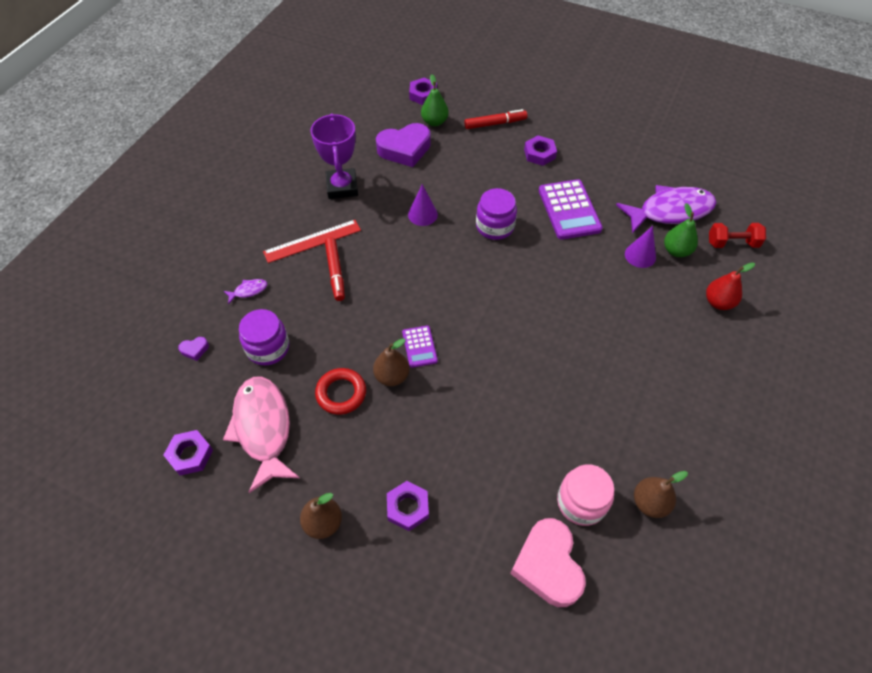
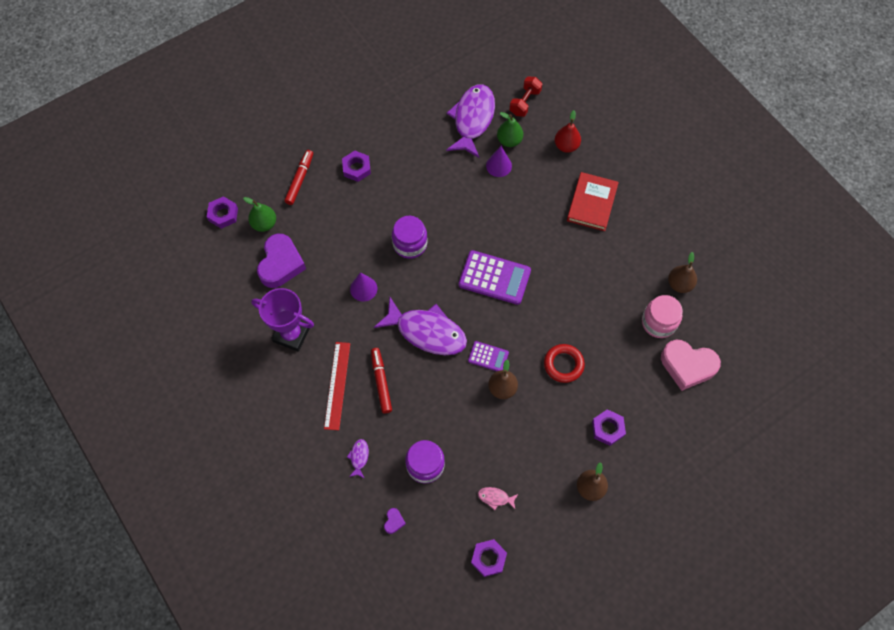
camera: 60 degrees left, 10 degrees up
(263, 429) = (495, 498): pink fish -> pink fish, size x0.40
(335, 272) = (381, 382): red marker -> red marker turned 120 degrees counterclockwise
(341, 393) = (496, 430): red ring -> red ring (563, 364)
(412, 282) = (427, 332): none -> purple fish
(569, 210) = (427, 184): purple calculator -> purple calculator (494, 278)
(672, 358) = (591, 203): none -> red book

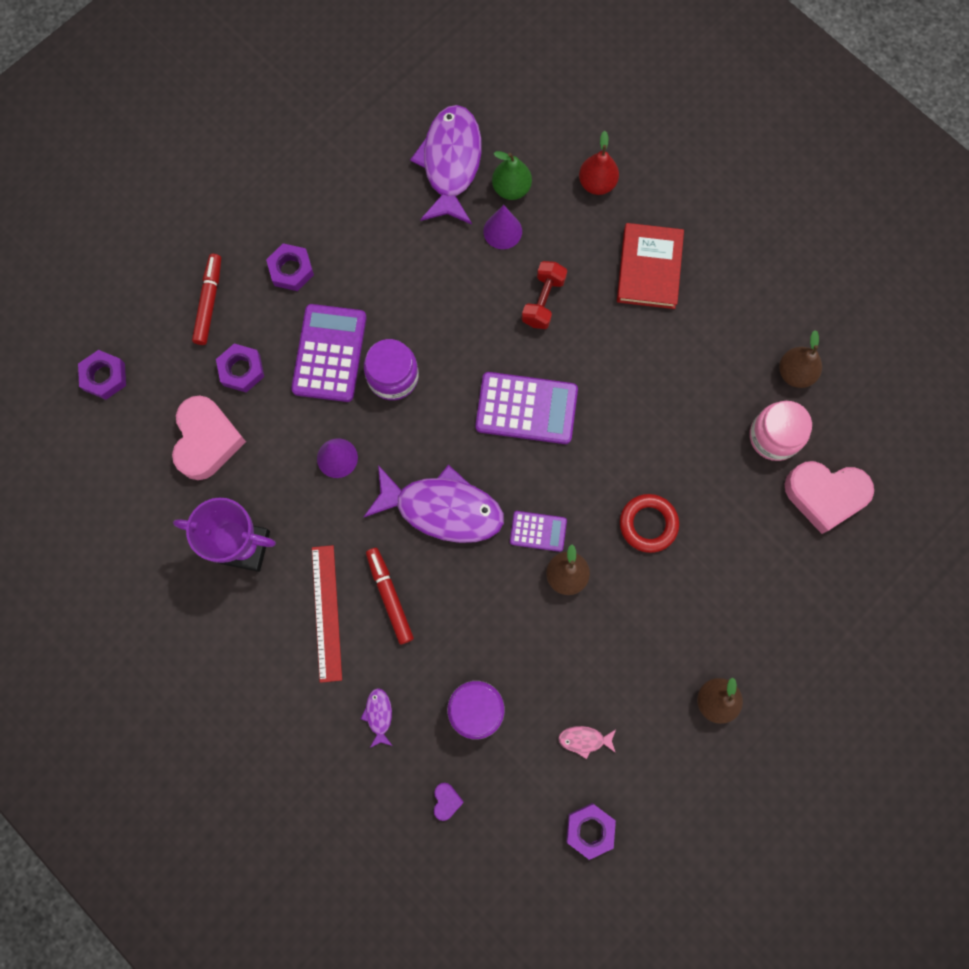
camera: 10 degrees left, 10 degrees up
(264, 224) = (169, 381): green pear -> none
(281, 264) = (207, 440): purple heart -> pink heart
(371, 223) = (329, 353): none -> purple calculator
(525, 102) = (524, 123): red dumbbell -> red dumbbell (543, 301)
(607, 428) = (726, 609): purple nut -> purple nut (241, 370)

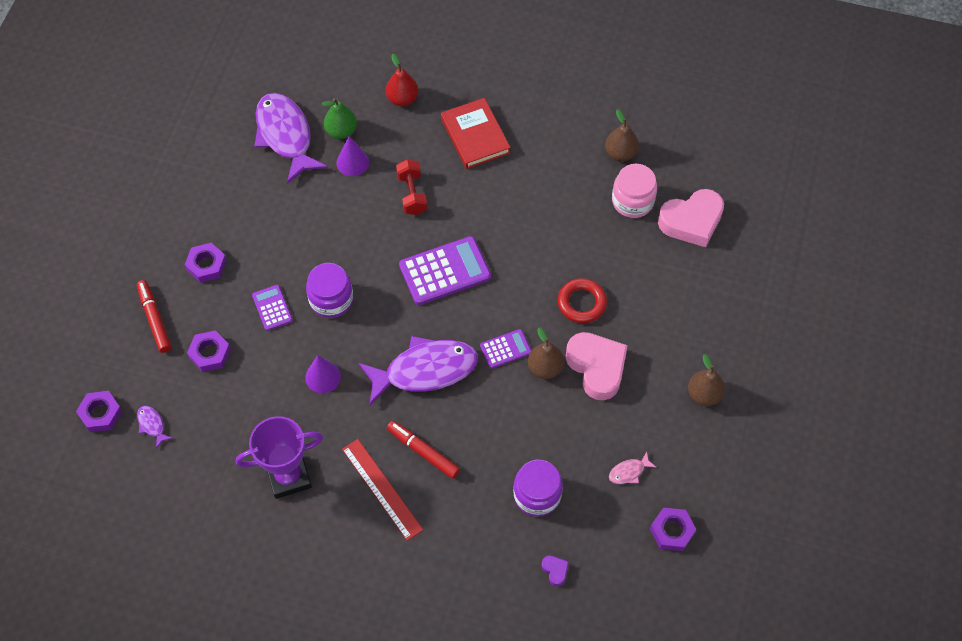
camera: 30 degrees left, 15 degrees down
(207, 440) = (212, 417): pink heart -> pink heart (597, 367)
(329, 353) = (272, 308): purple calculator -> purple calculator, size x0.54
(379, 715) = (466, 539): purple fish -> purple fish (152, 425)

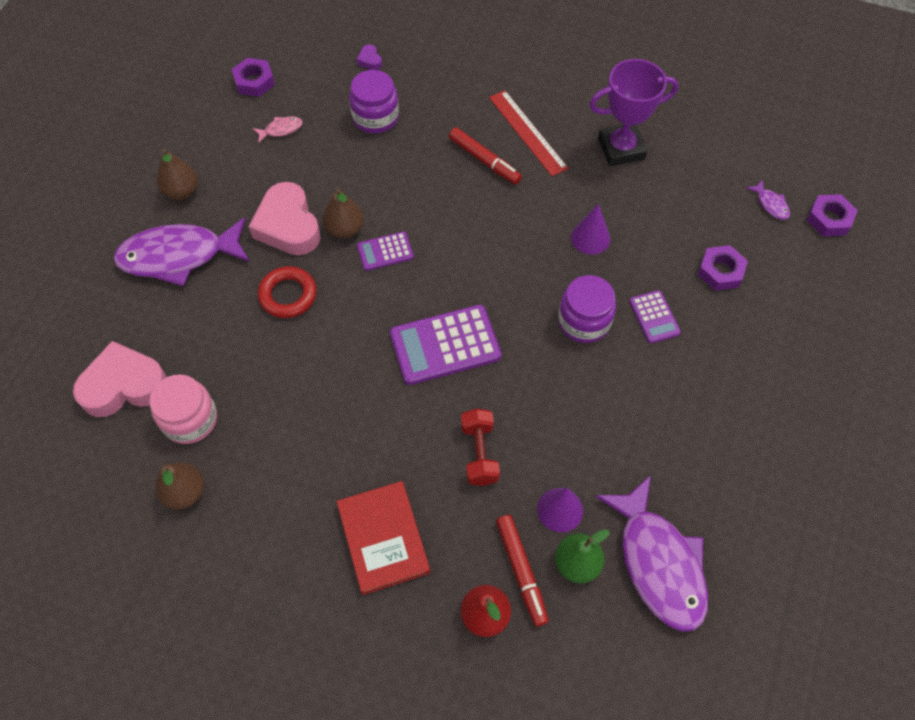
camera: 175 degrees left, 0 degrees up
(155, 319) = (792, 314): red marker -> red marker (521, 570)
(206, 265) = (742, 376): purple nut -> none
(425, 370) = (477, 236): purple fish -> purple fish (179, 256)

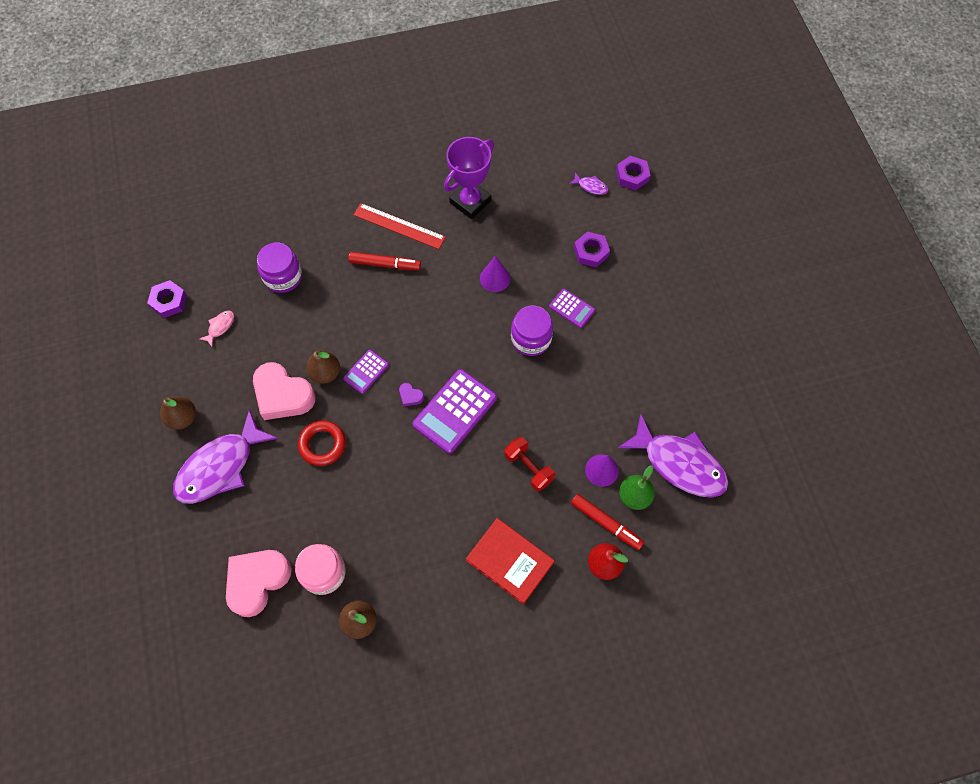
camera: 35 degrees left, 5 degrees up
(370, 60) = (244, 235): purple heart -> purple heart (410, 396)

